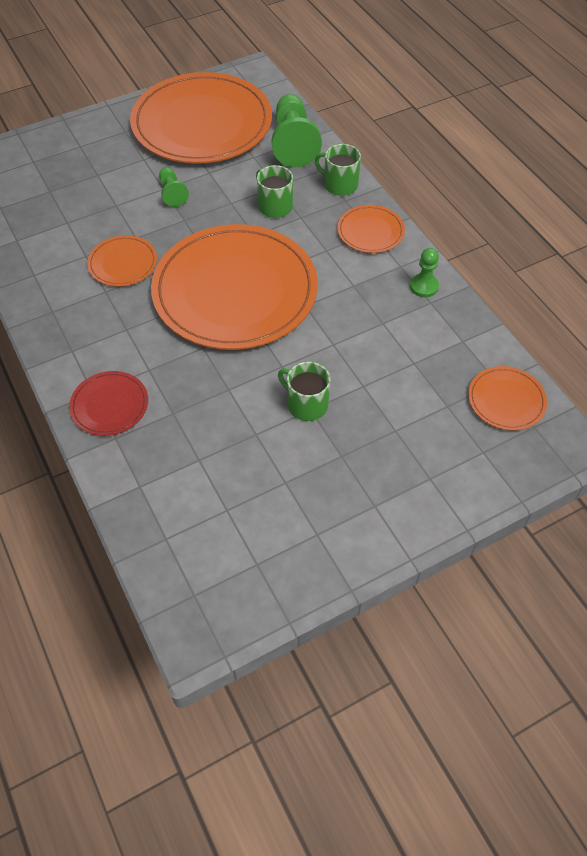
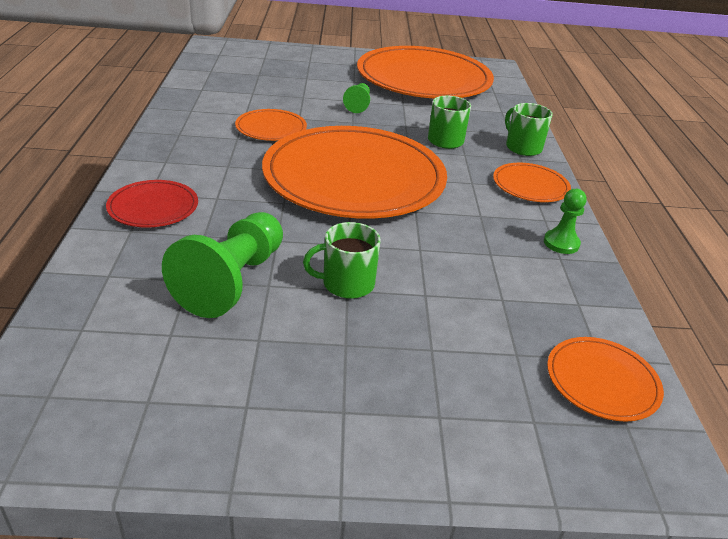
camera: 25 degrees right, 20 degrees down
(293, 143) = (498, 111): green pawn -> green pawn (232, 281)
(306, 404) = (346, 283): green mug -> green mug turned 75 degrees counterclockwise

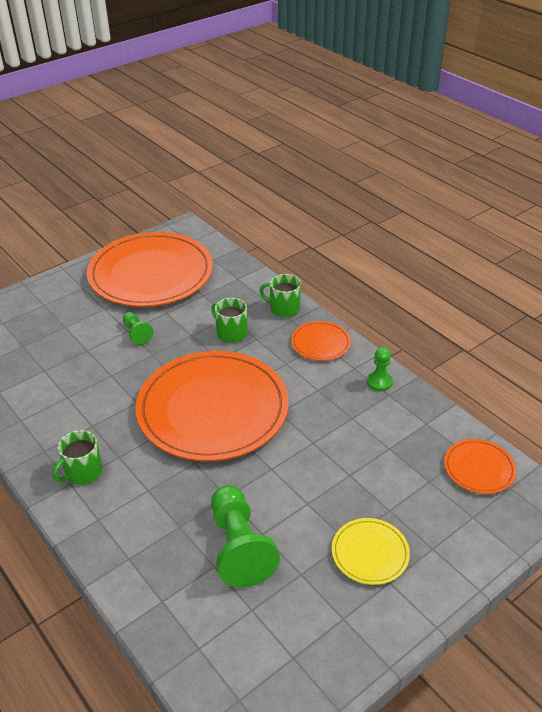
camera: 35 degrees left, 5 degrees up
(153, 207) = (117, 528): red plate -> none
(271, 128) = (103, 399): orange plate -> none
(346, 283) = (302, 499): green mug -> green mug (83, 472)
(357, 371) = (370, 553): none -> yellow plate

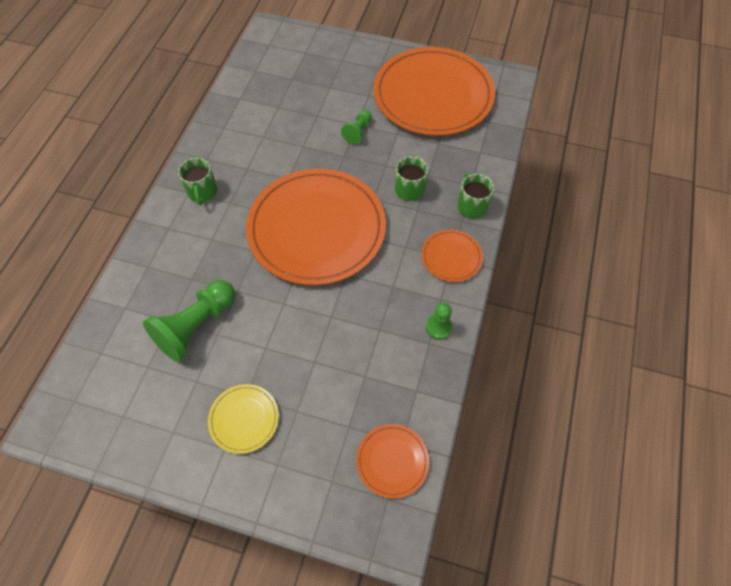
camera: 55 degrees right, 20 degrees up
(83, 472) = (202, 192): green mug -> green mug turned 105 degrees counterclockwise

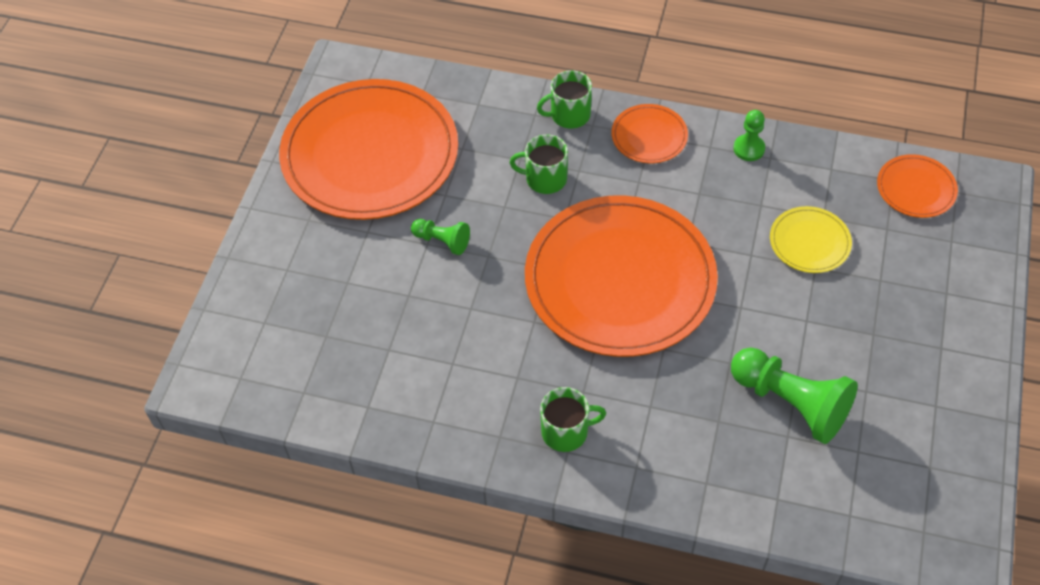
camera: 90 degrees left, 5 degrees down
(244, 419) = (902, 332): yellow plate -> yellow plate (809, 242)

